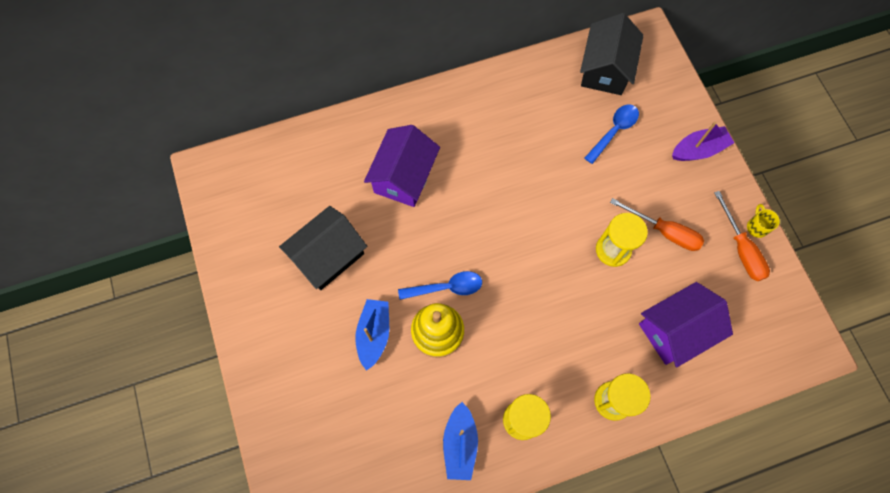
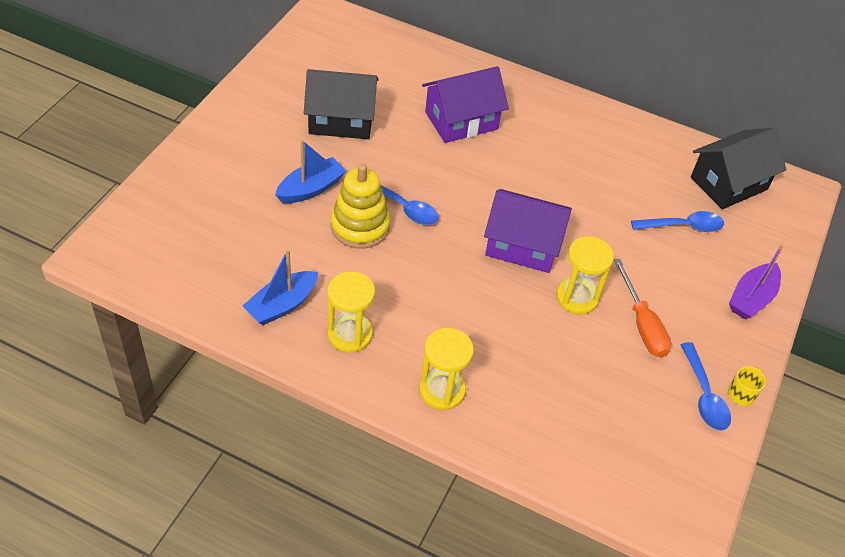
camera: 40 degrees right, 20 degrees down
(675, 330) = (563, 395): purple house -> purple house (523, 245)
(698, 150) = (751, 298): purple boat -> purple boat turned 105 degrees clockwise
(741, 248) = (704, 395): orange screwdriver -> blue spoon

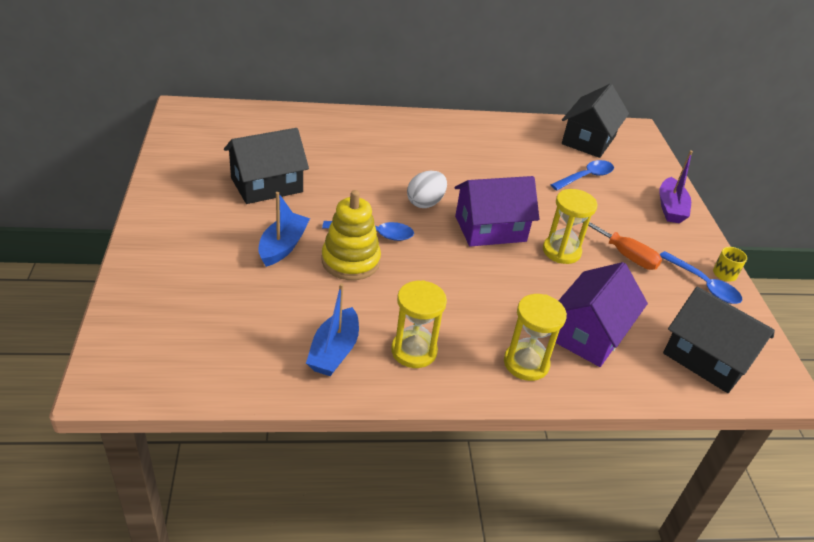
camera: 30 degrees left, 10 degrees down
(461, 120) = (367, 156): purple house -> purple house (589, 334)
(479, 193) = (425, 203): none -> white egg
(630, 467) = (707, 358): none -> black house

